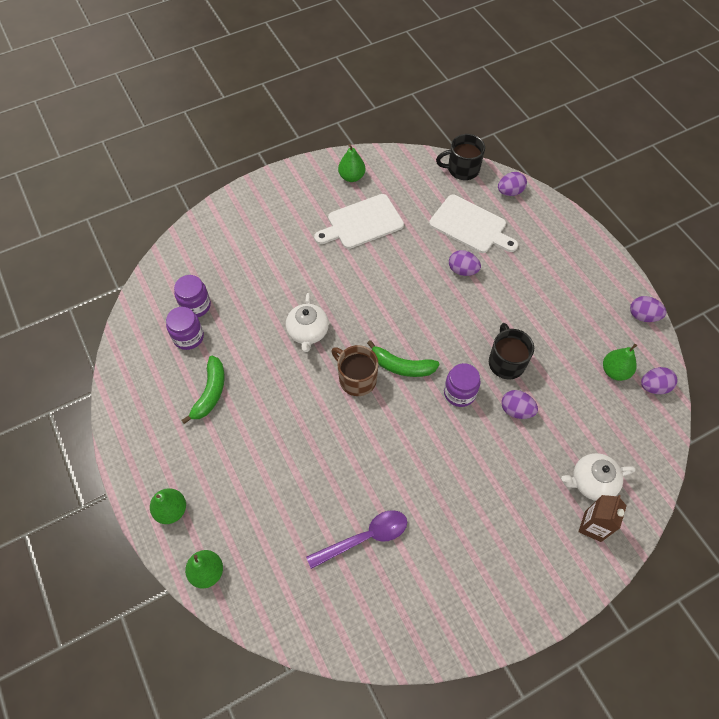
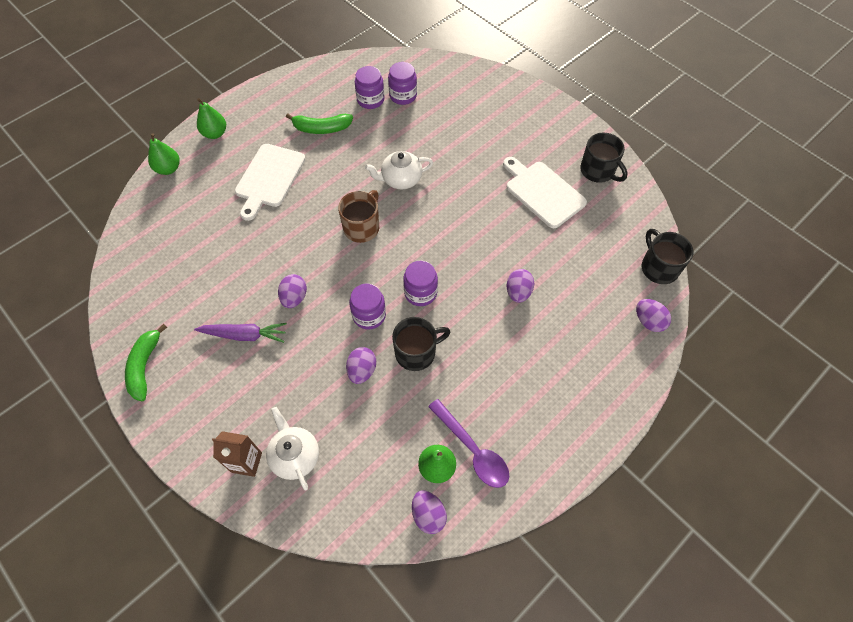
camera: 75 degrees right, 0 degrees up
(351, 177) = (598, 171): green pear -> black mug
(365, 537) = (209, 267): purple spoon -> purple spoon (473, 450)
(401, 366) = (385, 260): green banana -> green banana (145, 366)
(445, 345) = (420, 293): none -> purple jar
(457, 511) = (244, 335): none -> purple carrot
(470, 225) = (581, 290): white cutting board -> white cutting board (269, 178)
(642, 316) = (524, 494): purple egg -> purple egg (294, 298)

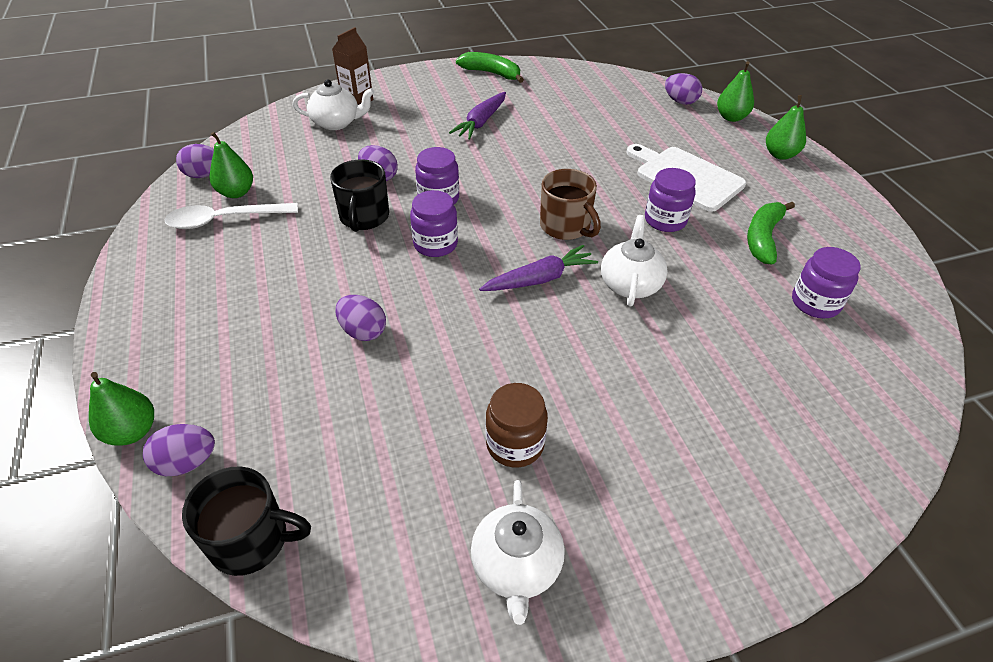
camera: 115 degrees right, 15 degrees down
(294, 298) = (501, 157): purple egg -> purple egg (680, 101)
(403, 96) = (818, 344): purple jar -> purple jar (665, 220)
(421, 223) = (540, 279): none -> purple carrot
(473, 450) = (224, 220): purple spoon -> white spoon
(542, 192) = (515, 444): white cutting board -> brown jar
(598, 171) = (516, 566): black mug -> white teapot
(654, 361) = (132, 432): none -> green pear

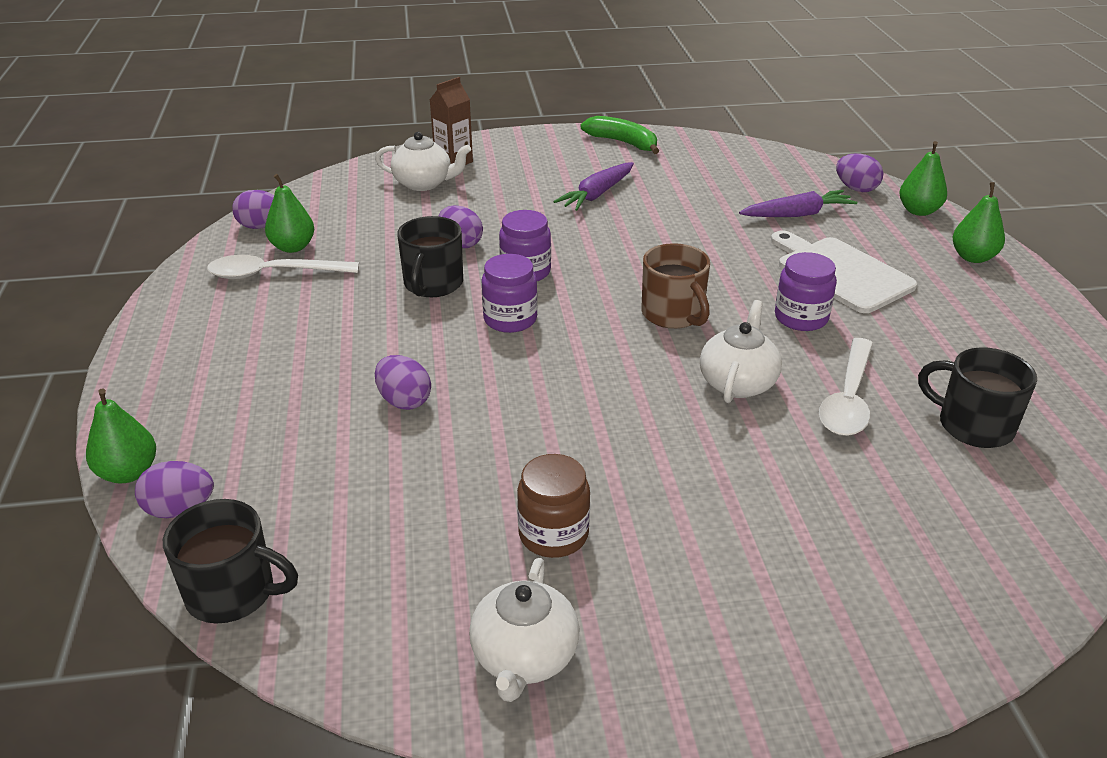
camera: 10 degrees right, 10 degrees down
(540, 279) = (626, 367): purple carrot -> purple carrot (797, 214)
(717, 290) = (848, 399): none -> white spoon
(763, 238) = (923, 348): green banana -> none
(815, 303) = (973, 425): purple jar -> black mug

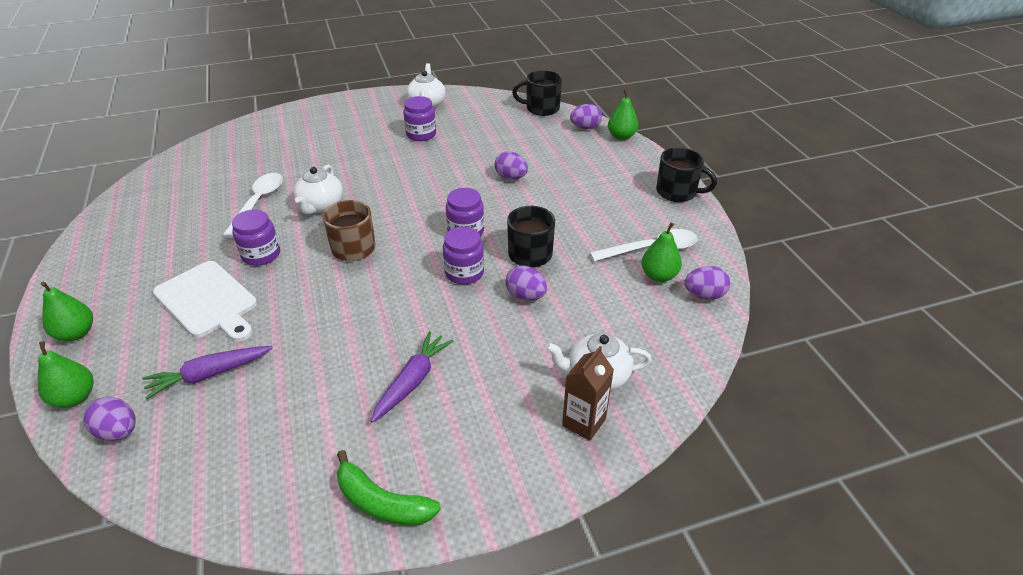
camera: 170 degrees right, 5 degrees up
(553, 534) = (421, 134): brown jar -> purple jar
(973, 425) = (195, 196): black mug -> black mug (677, 192)

